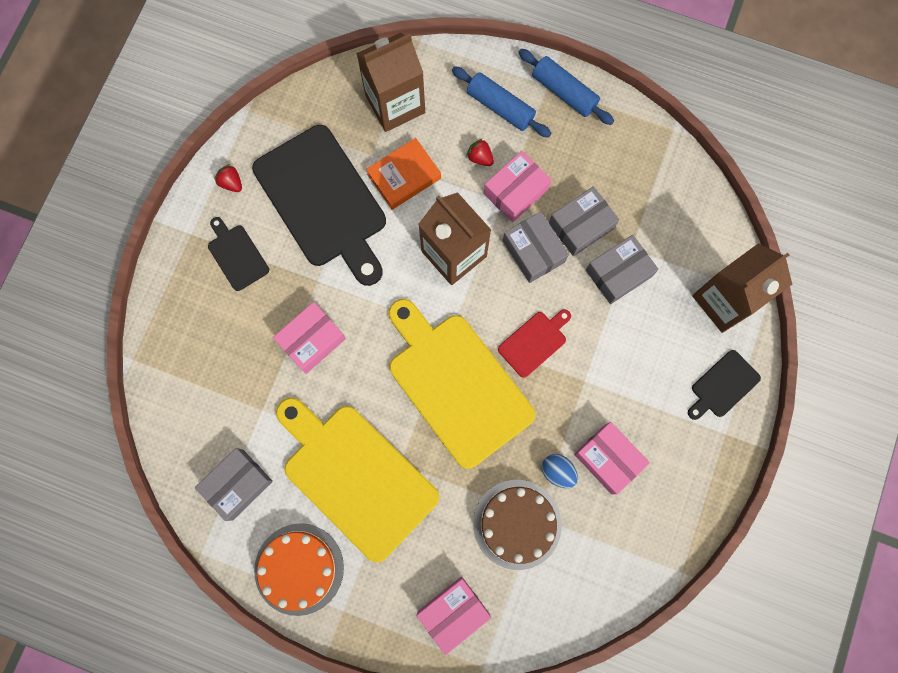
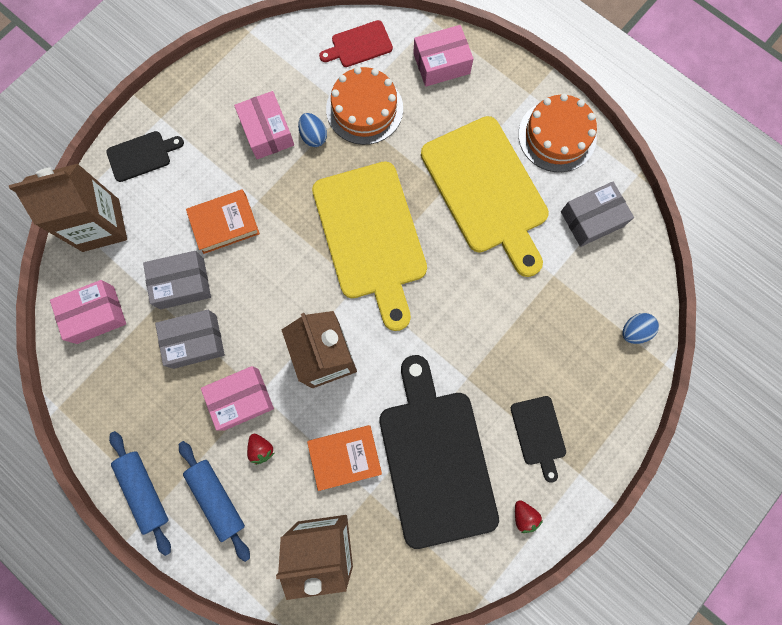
camera: 160 degrees left, 0 degrees up
(168, 381) = (634, 331): none -> blue egg
(312, 340) = (489, 322): pink box -> pink box (95, 314)
(517, 524) = (364, 109): brown cake -> orange cake
(533, 251) = (251, 333): grey box -> none
(534, 342) = (287, 249): red cutting board -> red cutting board (359, 45)
(606, 345) = (224, 223): none -> orange book

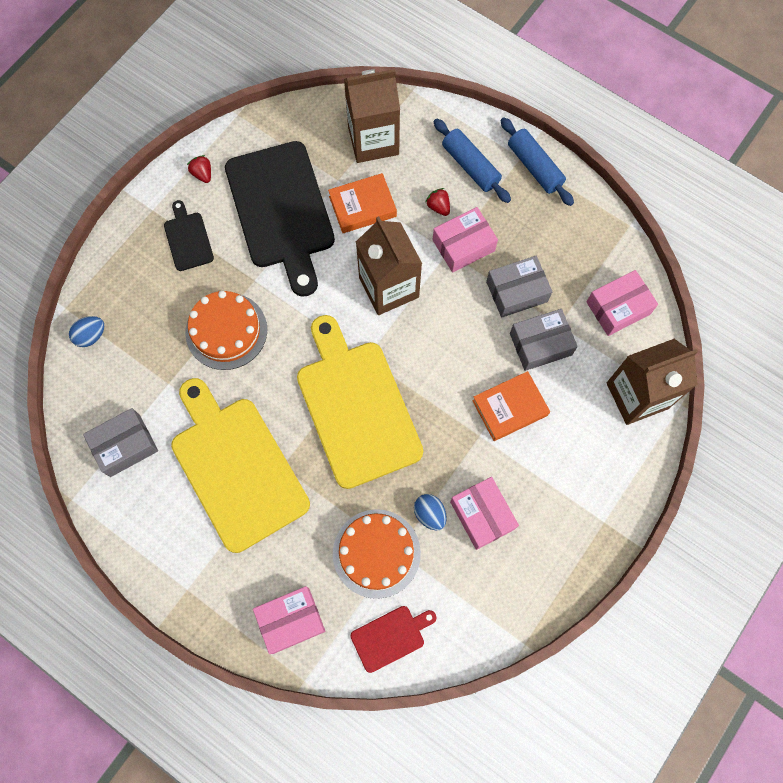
camera: 175 degrees right, 5 degrees down
(142, 155) = (614, 475): black cutting board -> none
(557, 136) = (157, 539): orange cake -> orange cake (226, 331)

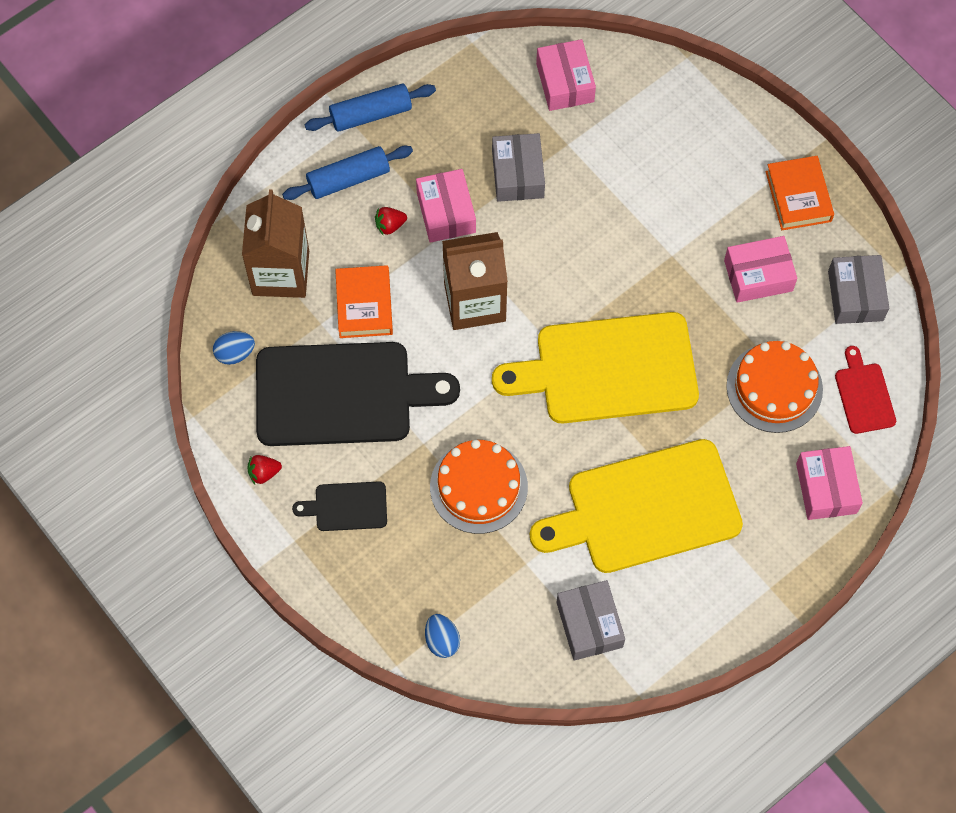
camera: 75 degrees left, 5 degrees down
(429, 514) = (745, 325): blue egg -> blue egg (235, 353)
(510, 408) = (649, 218): orange book -> orange book (798, 196)
(540, 344) = (585, 168): grey box -> grey box (855, 296)
(637, 395) = (667, 94): brown carton -> none

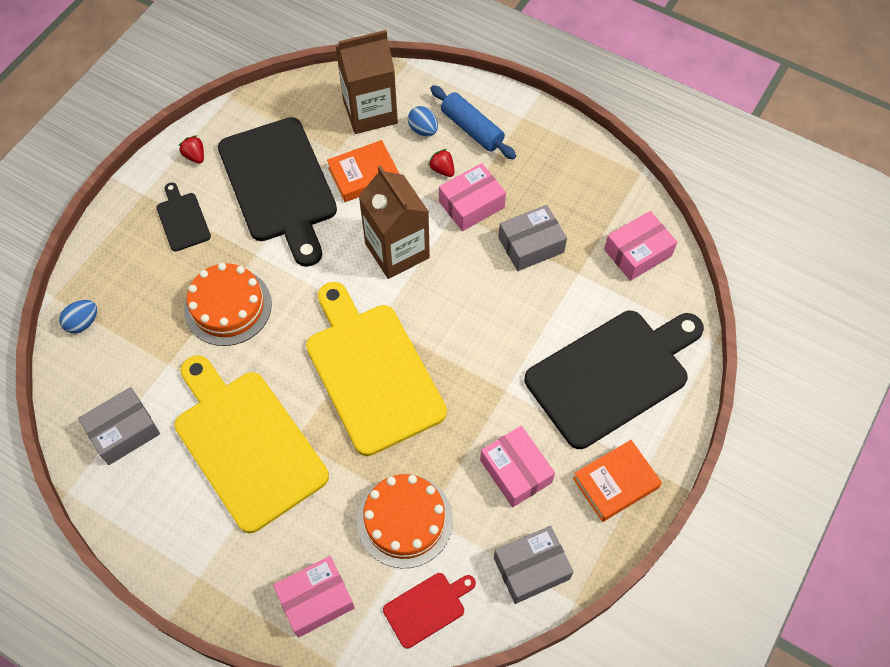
camera: 70 degrees right, 5 degrees down
(235, 353) = (290, 105): blue egg -> blue egg (423, 130)
(371, 114) = (537, 125): blue rolling pin -> none
(689, 157) = (612, 374): none -> black cutting board

